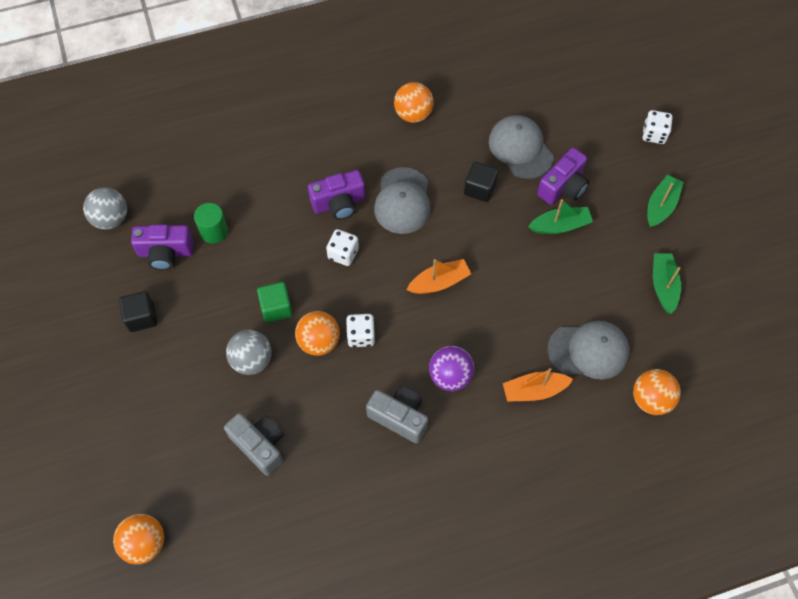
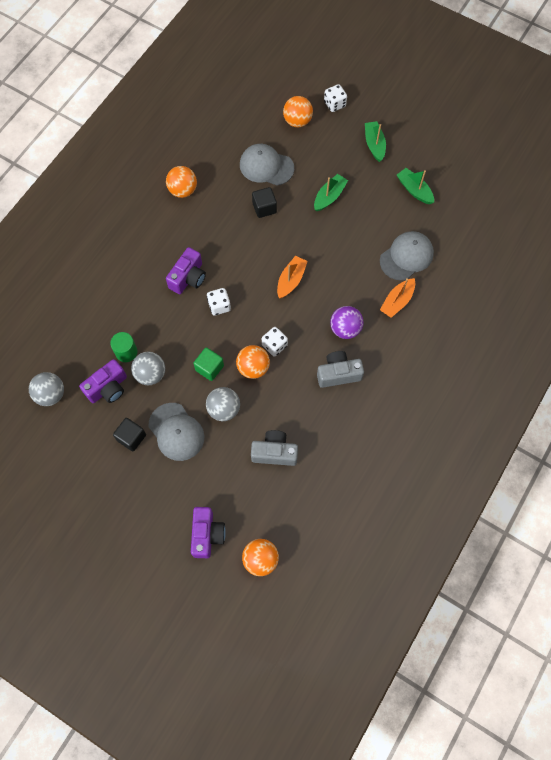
camera: 40 degrees left, 5 degrees up
(216, 270) = (150, 374): none -> grey ball
(402, 201) = (225, 248): grey cap -> grey cap (176, 432)
(563, 186) = (311, 172): purple camera -> purple camera (207, 534)
(651, 399) = (461, 258): orange ball -> orange ball (297, 121)

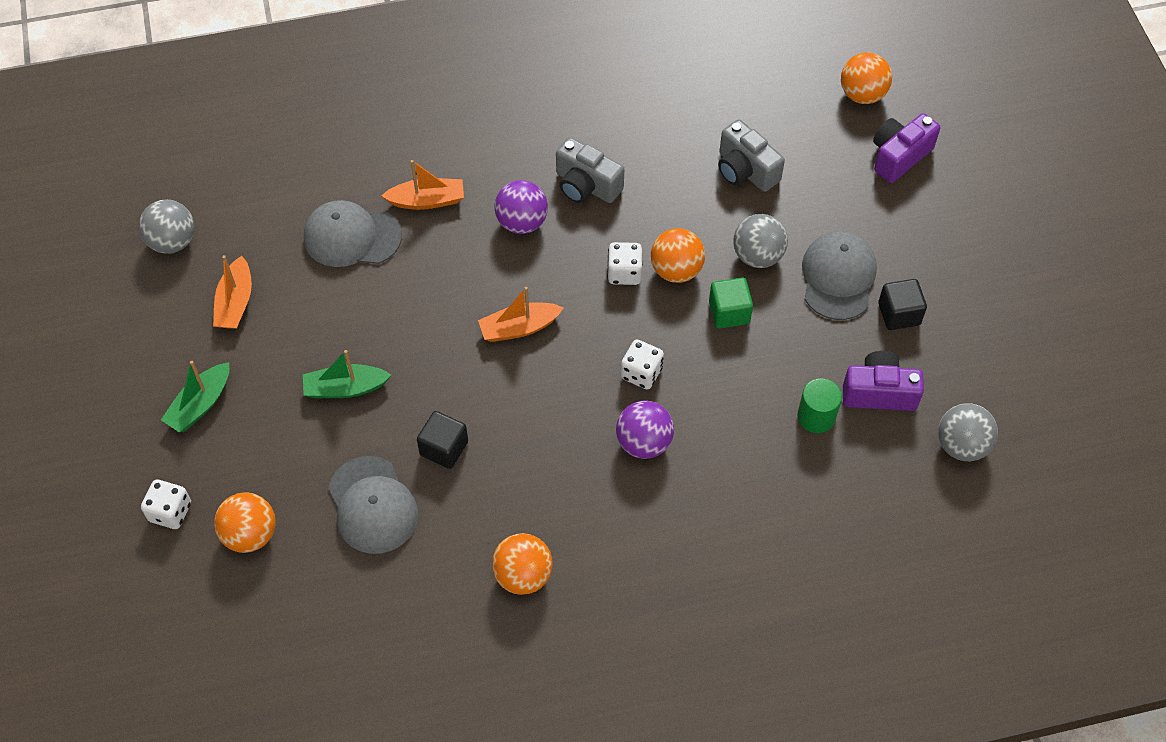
camera: 135 degrees left, 10 degrees down
(150, 374) = (809, 365): grey ball -> grey ball (172, 242)
(188, 278) = (643, 443): purple camera -> purple ball
(414, 190) = (235, 302): green boat -> orange boat

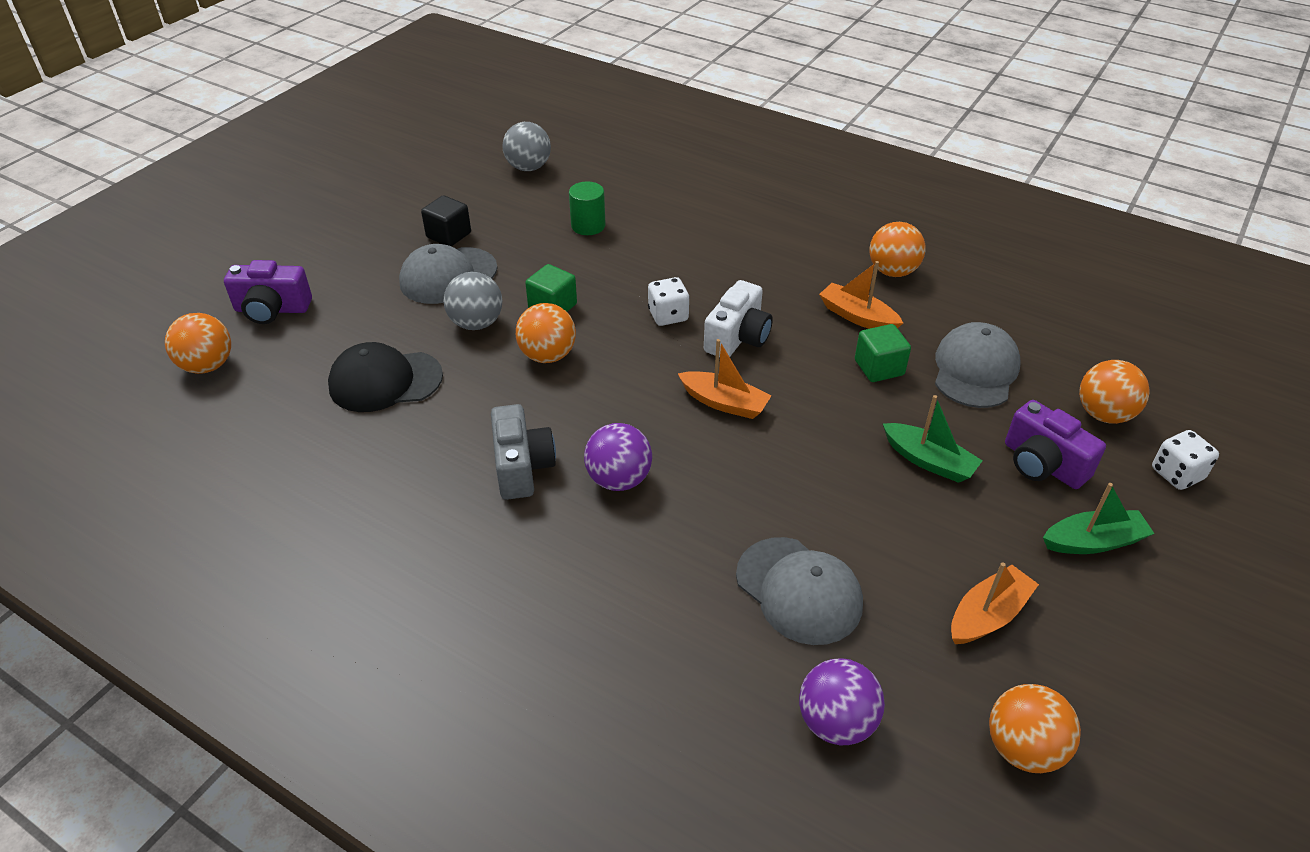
camera: 135 degrees left, 15 degrees down
(172, 242) = (1023, 748): grey ball -> orange ball
(427, 200) = (683, 568): orange boat -> orange boat (857, 316)
(444, 448) = (879, 368): black cube -> green cube
(570, 393) = (737, 337): none -> white camera
(624, 273) = (588, 381): white dice -> none
(643, 443) = (720, 281): purple ball -> purple ball (836, 722)
(745, 170) = (385, 381): grey camera -> black cap
(879, 392) = (531, 212): purple camera -> purple camera (1043, 464)

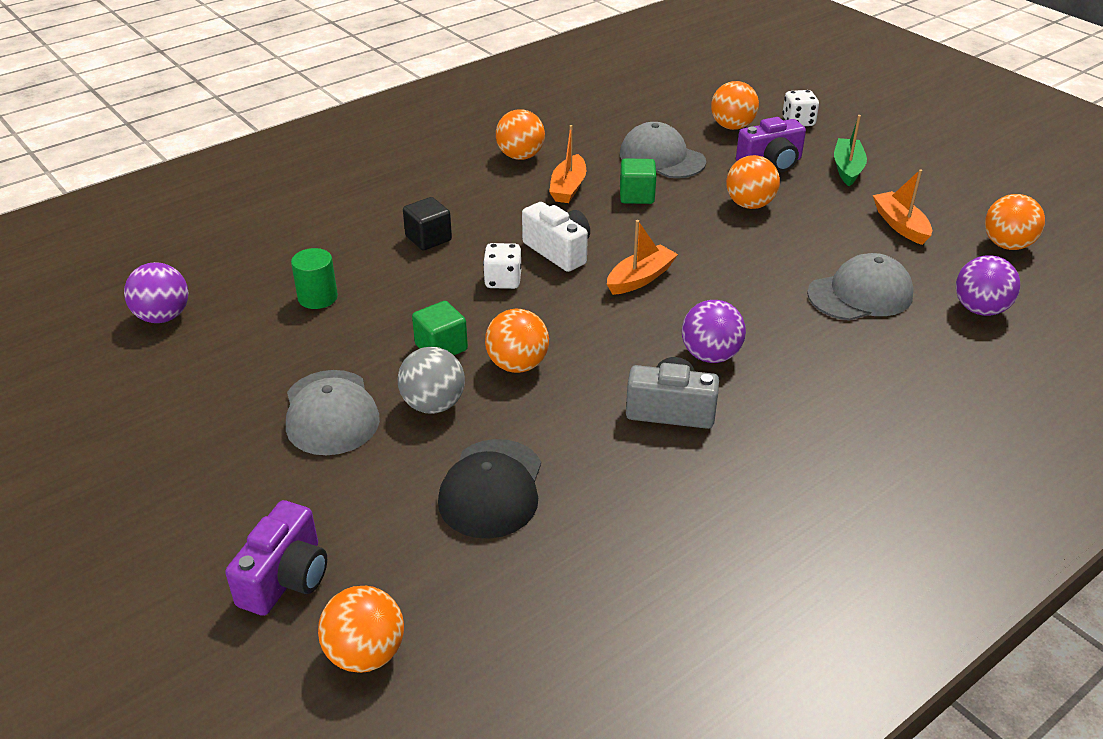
camera: 70 degrees left, 5 degrees down
(449, 235) = (249, 400): black cube -> black cube (428, 238)
(528, 167) = (163, 317): grey ball -> purple ball
(857, 316) = (568, 188): orange boat -> orange boat turned 45 degrees counterclockwise
(929, 461) = (749, 204): green boat -> orange ball

